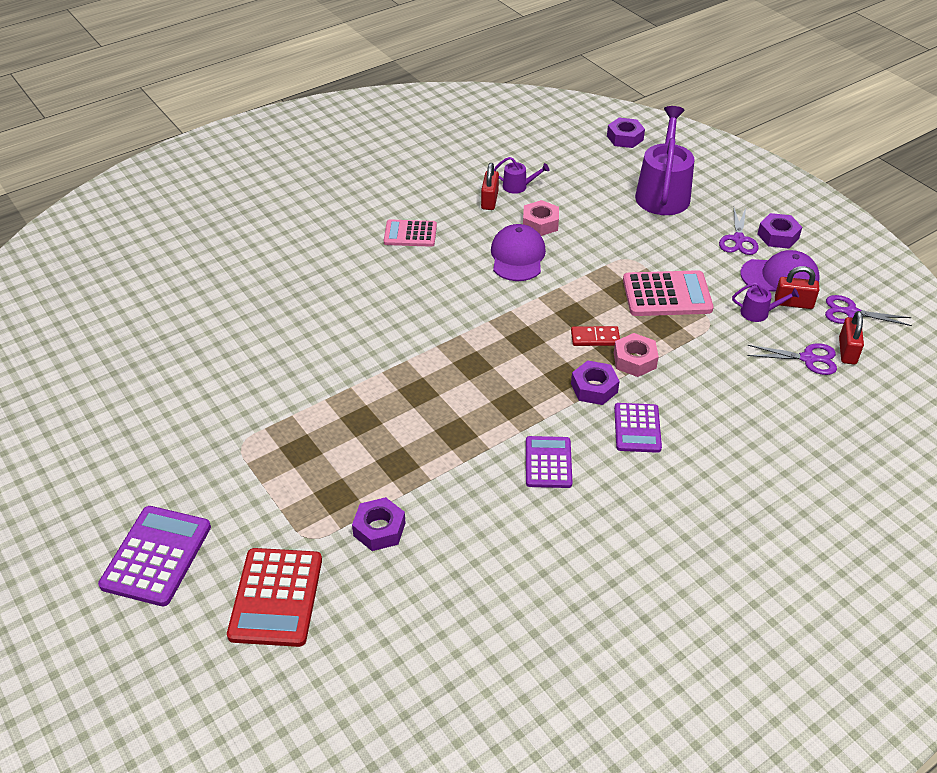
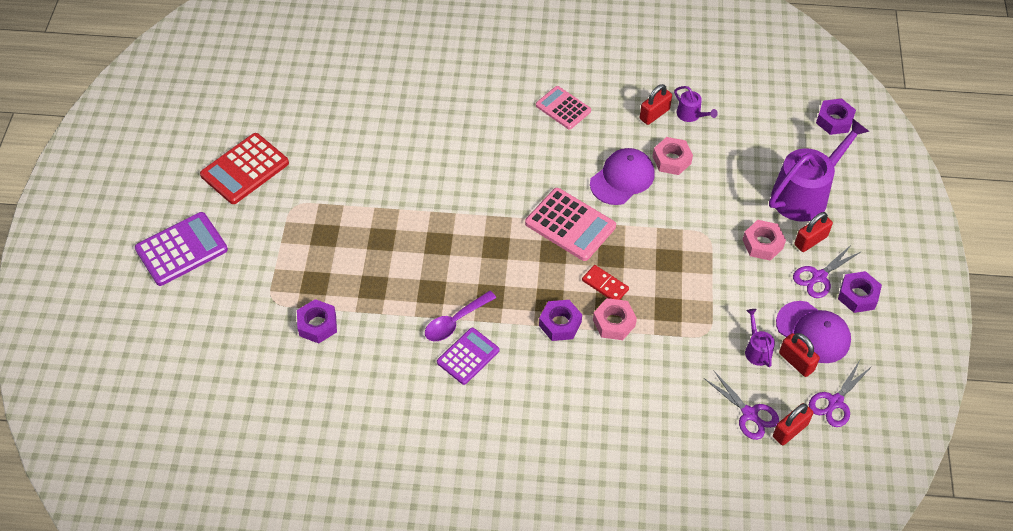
camera: 40 degrees right, 10 degrees up
(276, 597) = (219, 325): red calculator -> red calculator (245, 169)
(505, 443) = (455, 321): none -> purple spoon
(637, 428) = (556, 375): purple calculator -> none
(667, 295) = (701, 286): pink calculator -> pink calculator (570, 225)
(674, 241) = (762, 244): none -> pink nut
(704, 220) = (810, 240): none -> red padlock
(758, 312) = (757, 350): purple watering can -> purple watering can turned 150 degrees counterclockwise
(851, 313) = (835, 402): purple scissors -> purple scissors turned 105 degrees counterclockwise

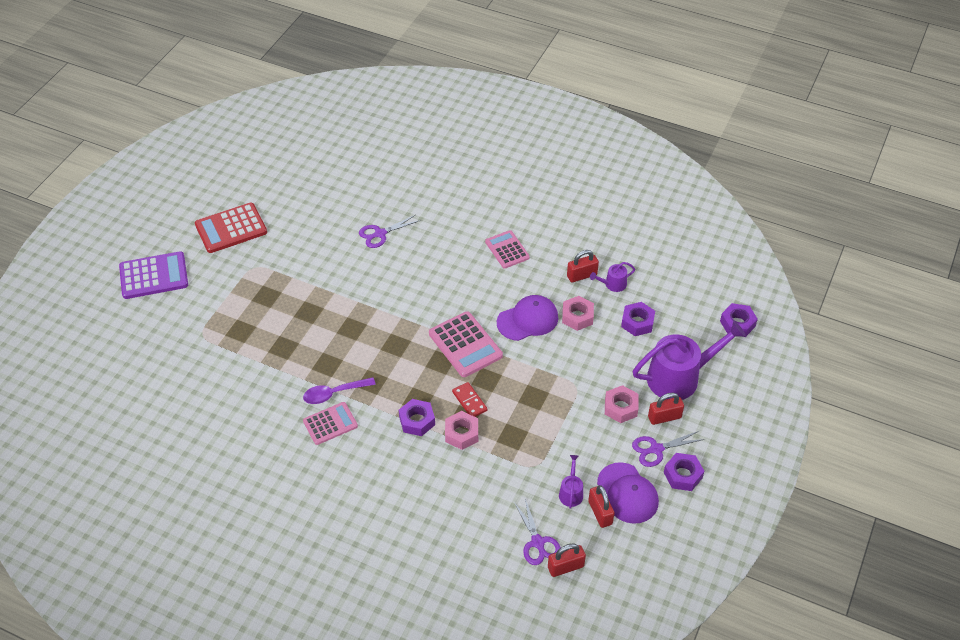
camera: 20 degrees right, 5 degrees down
(317, 325) = (226, 363): purple nut -> purple nut (637, 322)
(468, 356) = (330, 424): purple calculator -> pink calculator
(691, 115) = (613, 284): purple watering can -> purple watering can turned 90 degrees clockwise
(835, 402) = (617, 556): purple scissors -> purple scissors (380, 234)

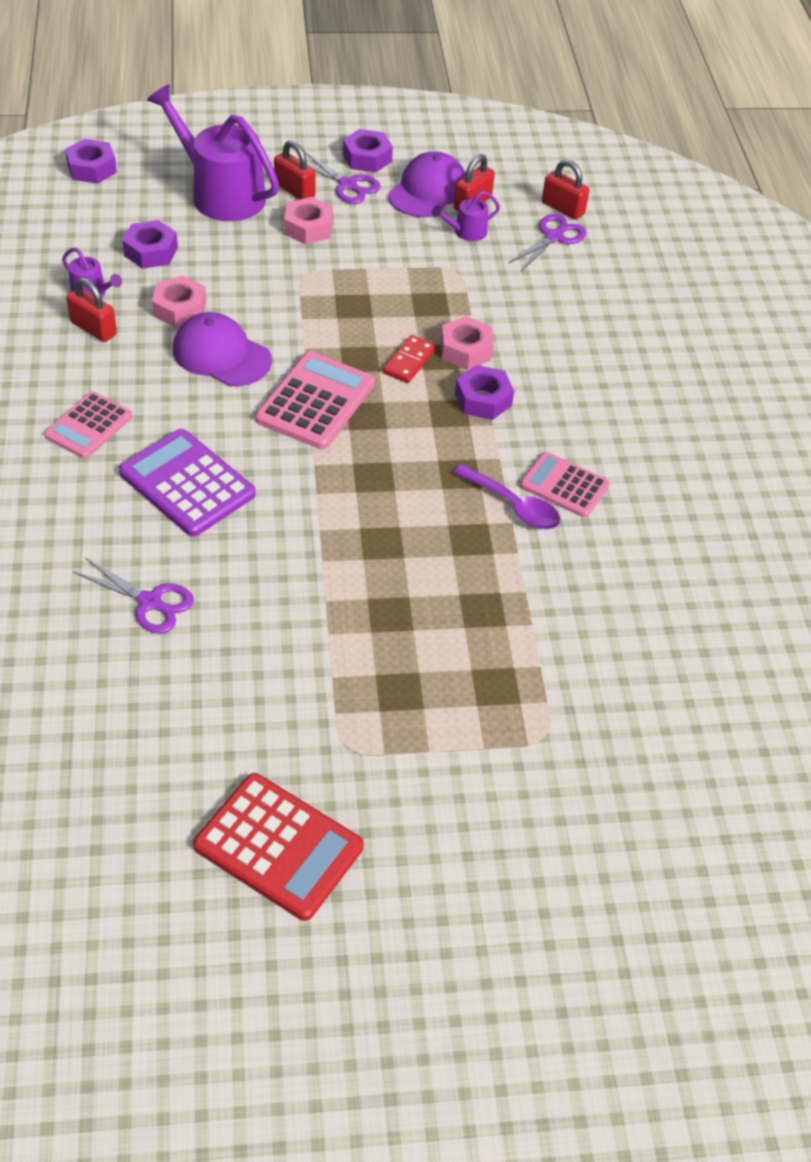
camera: 125 degrees left, 0 degrees up
(154, 276) = (482, 905): purple calculator -> purple calculator (187, 483)

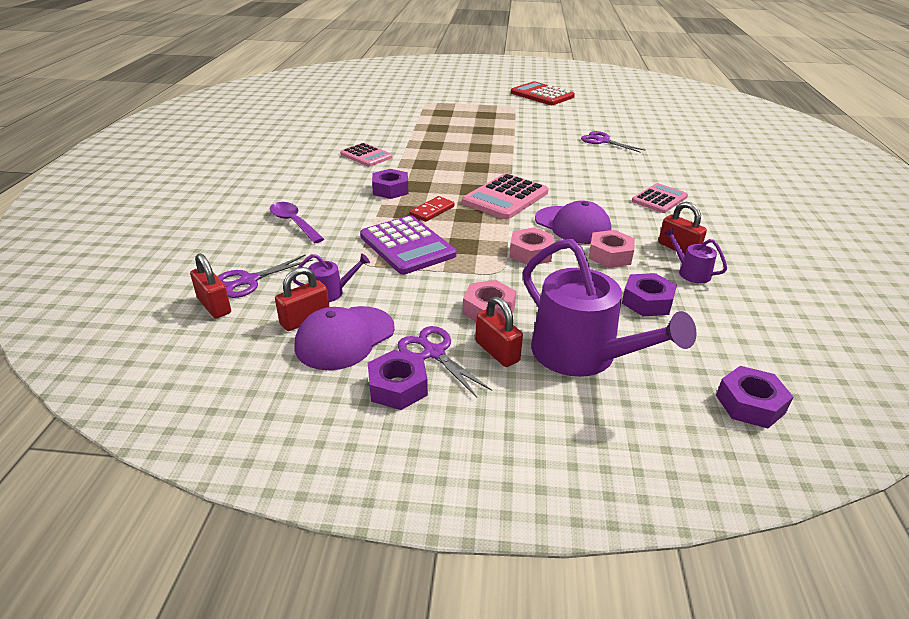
camera: 165 degrees left, 15 degrees down
(187, 483) = (589, 173): purple calculator -> purple calculator (407, 246)
(465, 350) = (386, 213): pink nut -> pink nut (531, 253)
(513, 505) = (401, 152): purple spoon -> purple spoon (294, 223)

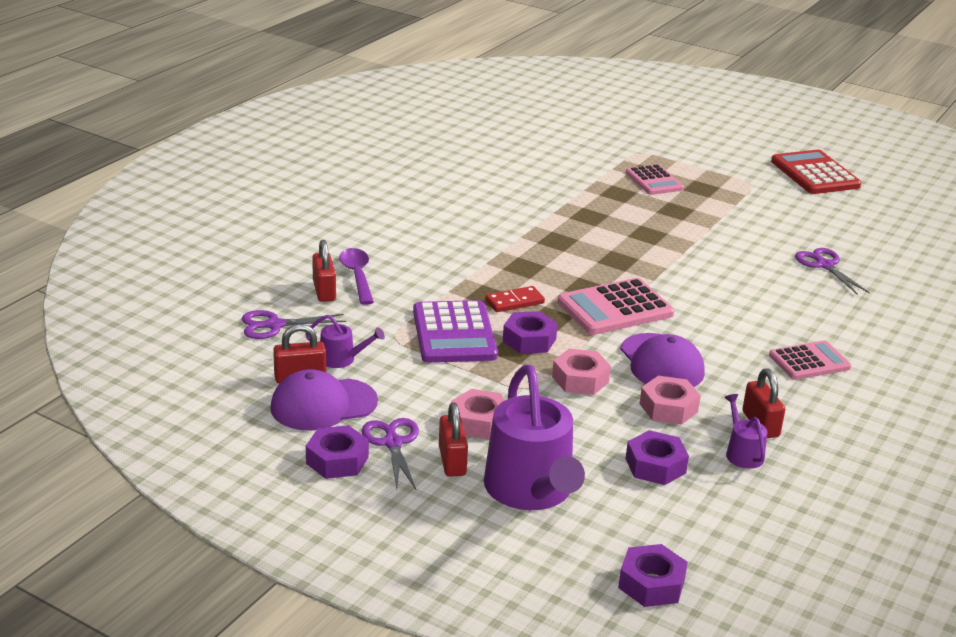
camera: 25 degrees right, 5 degrees down
(214, 306) = (229, 340): red padlock -> red padlock (324, 291)
(366, 156) = (497, 212): pink calculator -> pink calculator (654, 181)
(390, 190) = (489, 264): purple nut -> purple nut (529, 340)

